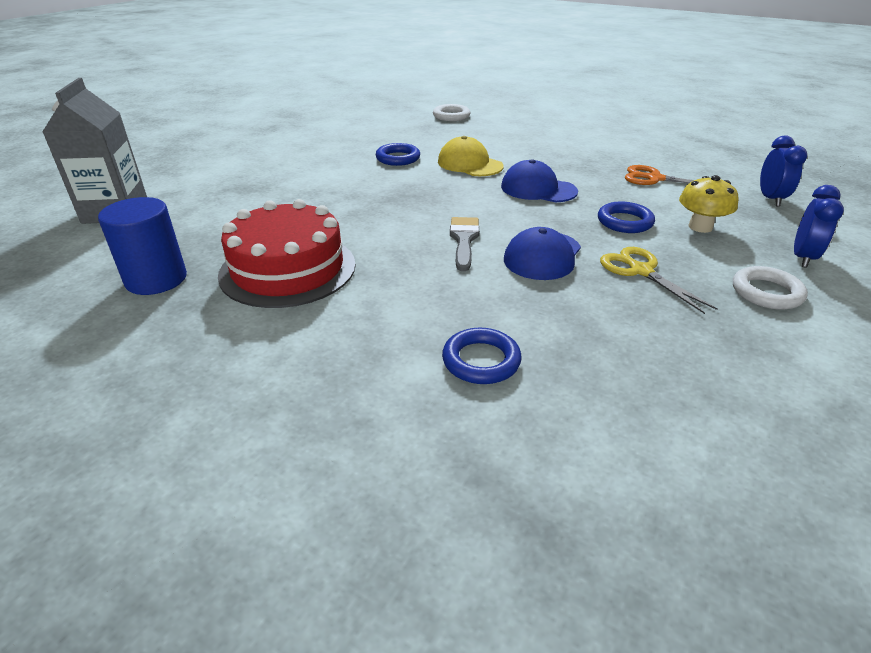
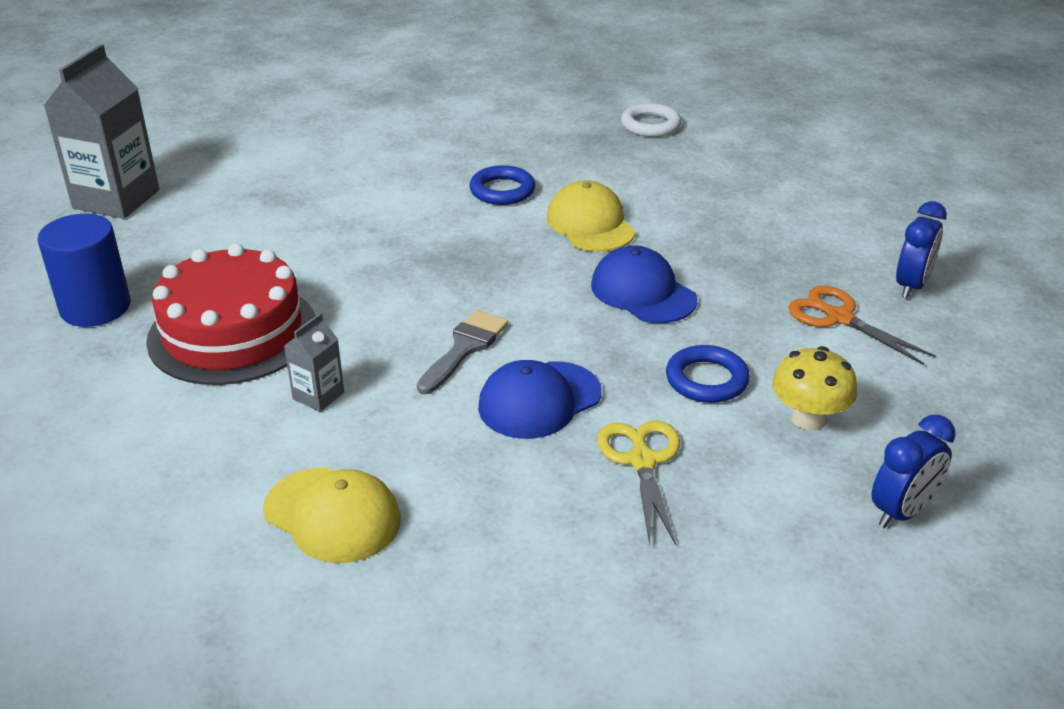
camera: 25 degrees right, 0 degrees up
(392, 290) = (318, 395): none -> grey carton
(481, 361) = (332, 515): blue ring -> yellow cap
(766, 292) = (777, 545): white ring -> none
(770, 199) = (984, 402): blue clock -> blue clock (911, 286)

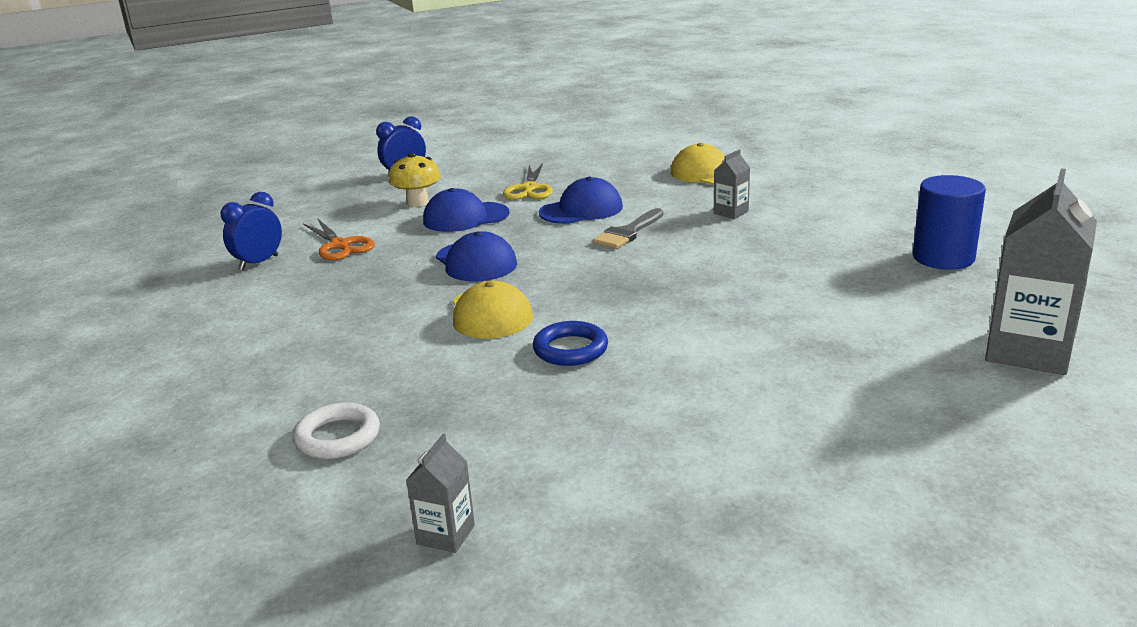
camera: 170 degrees left, 10 degrees down
(233, 332) = (811, 242): red cake -> none
(546, 85) = (446, 535): none -> grey carton
(706, 380) = (465, 217): blue ring -> blue cap

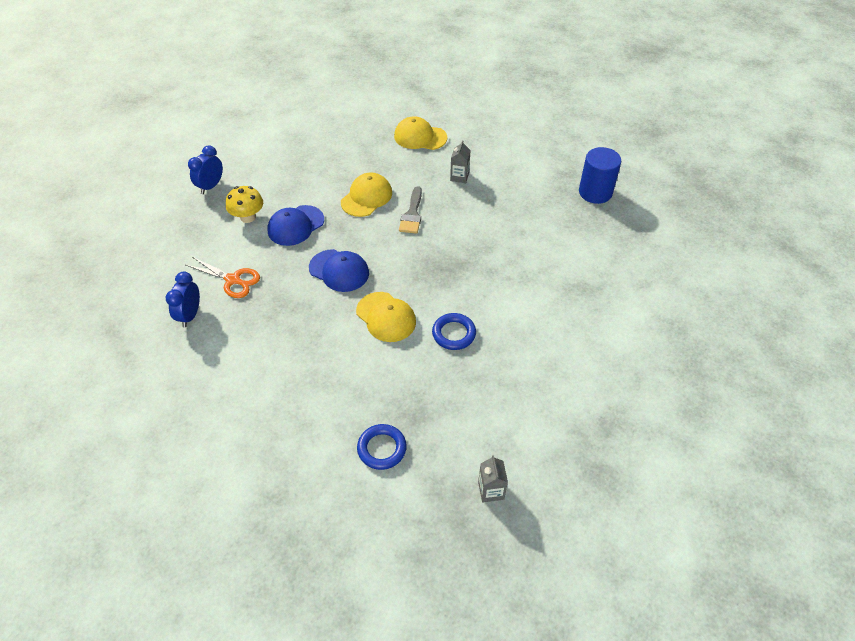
camera: 30 degrees left, 25 degrees up
(337, 437) = (382, 448): white ring -> blue ring
(529, 189) = (315, 182): yellow scissors -> none
(581, 210) = (366, 197): blue cap -> yellow cap
(1028, 351) = (669, 261): grey carton -> none

